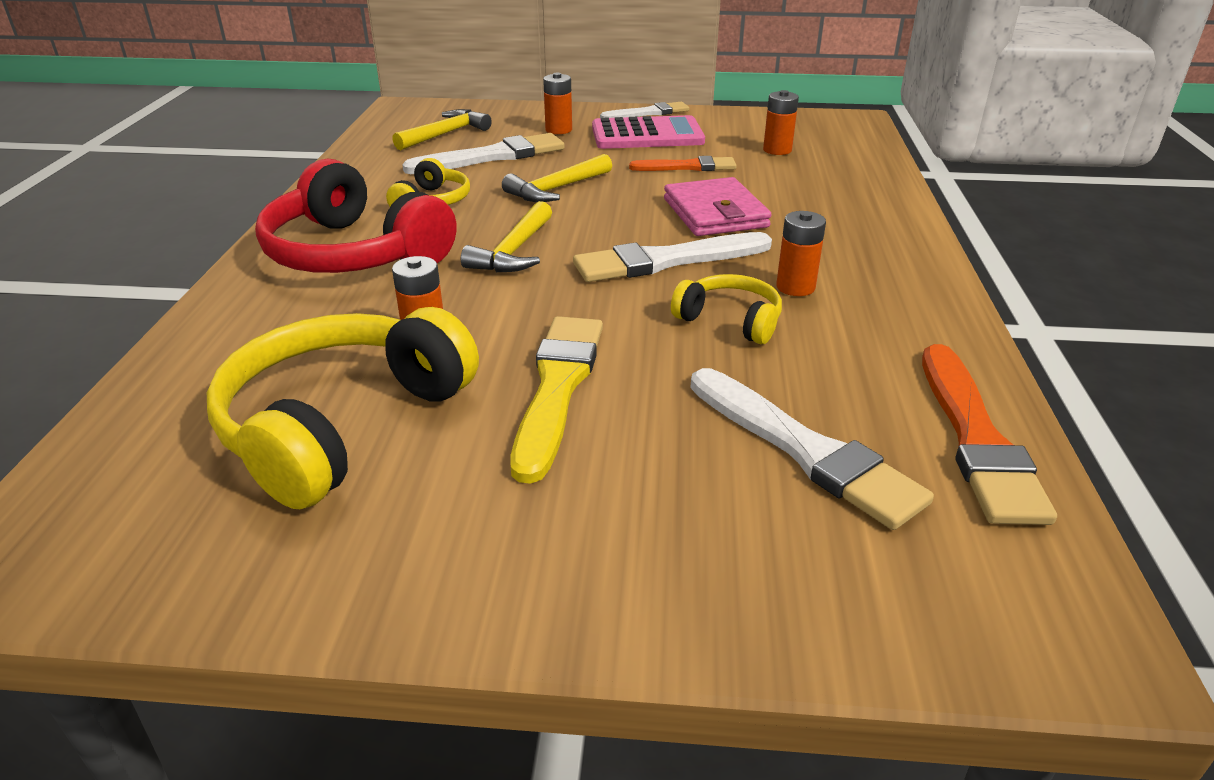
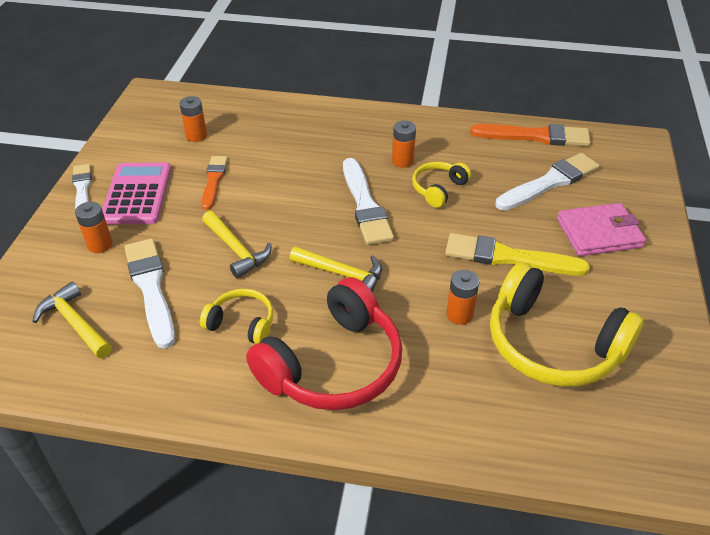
camera: 85 degrees left, 10 degrees up
(715, 213) = (298, 177): pink wallet -> pink wallet (599, 233)

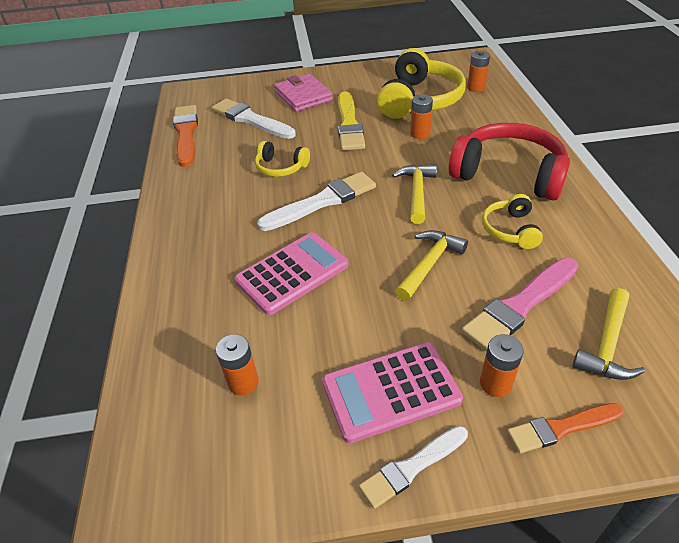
camera: 105 degrees left, 0 degrees up
(151, 288) = (520, 305): white brush -> pink brush
(214, 180) = (331, 324): orange brush -> orange brush (561, 428)
(280, 171) = (292, 273): none -> pink calculator
(402, 161) = (245, 195): orange battery -> orange battery (476, 88)

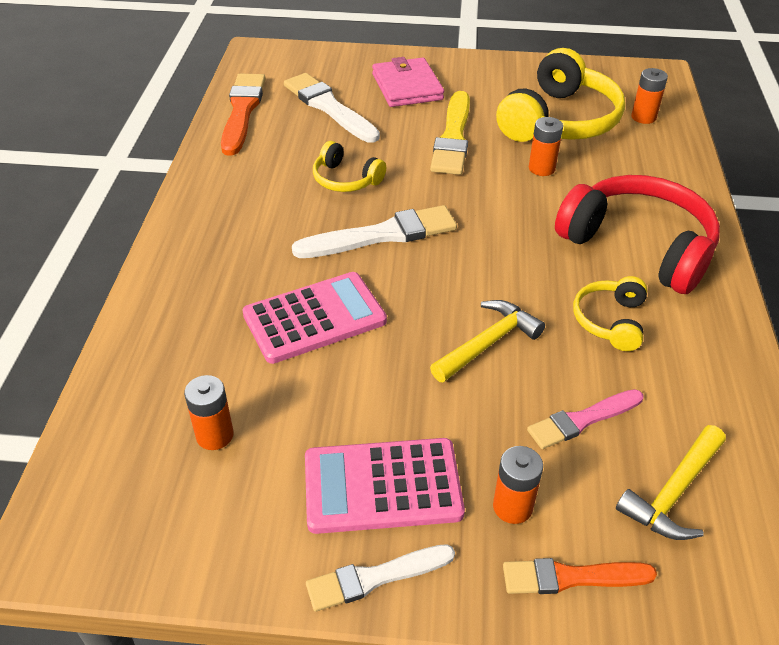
camera: 10 degrees right, 0 degrees up
(417, 192) = (507, 247): yellow hammer -> none
(520, 305) = (582, 420): pink brush -> pink brush, size x0.63

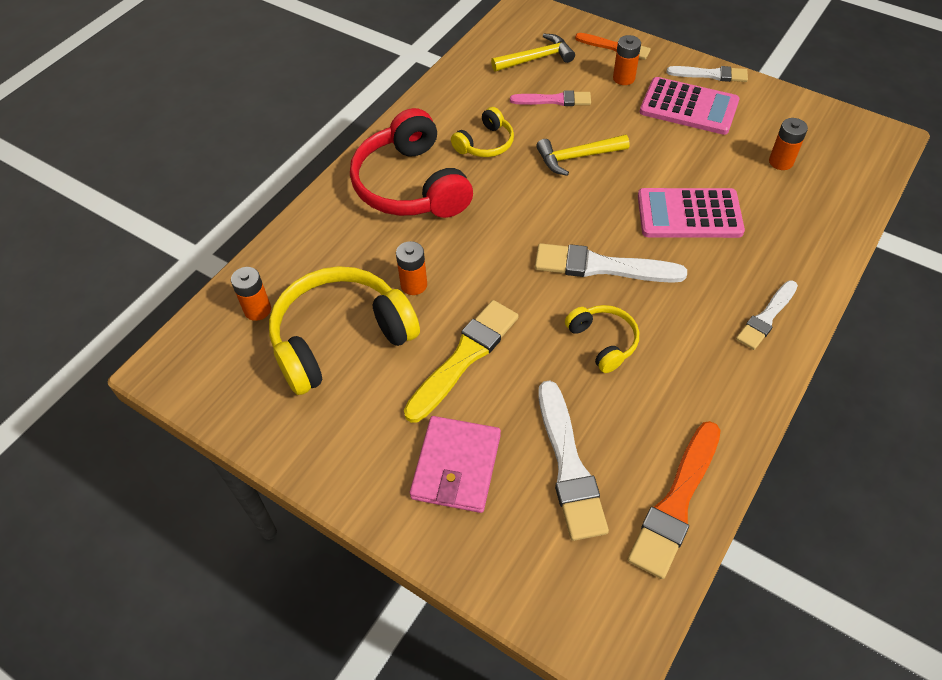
camera: 150 degrees left, 10 degrees up
(198, 242) = (766, 317): none -> white brush

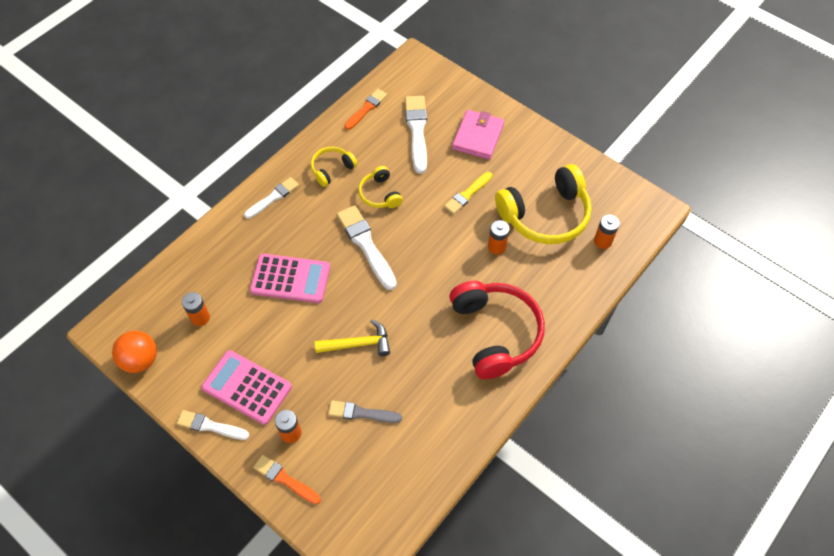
camera: 175 degrees left, 5 degrees up
(464, 357) = (467, 194): yellow brush -> yellow brush, size x0.63
(485, 144) = (430, 369): yellow headphones -> yellow headphones (332, 169)
(537, 58) = (365, 474): yellow hammer -> none
(554, 100) = (361, 413): pink brush -> grey brush
(602, 266) = (366, 245): white brush -> white brush turned 135 degrees counterclockwise
(676, 503) = (366, 109): orange brush -> orange brush, size x0.63
(823, 117) = (140, 360): none -> orange ball

